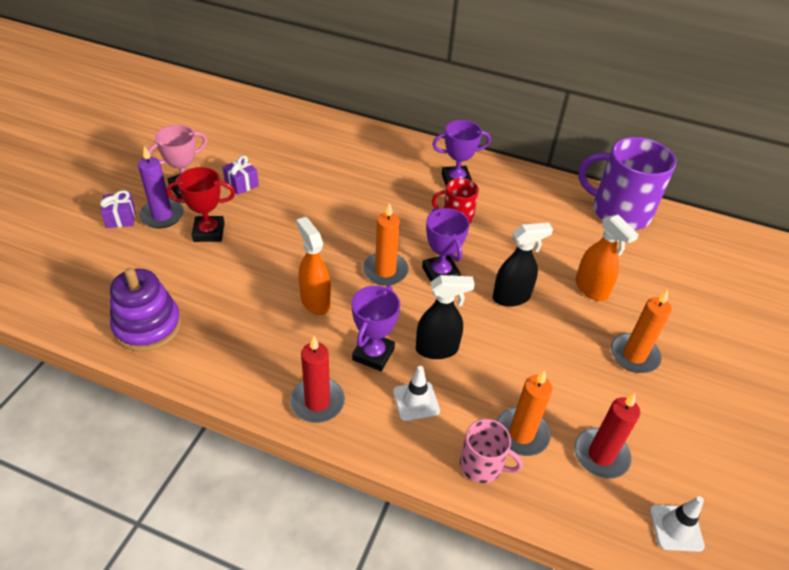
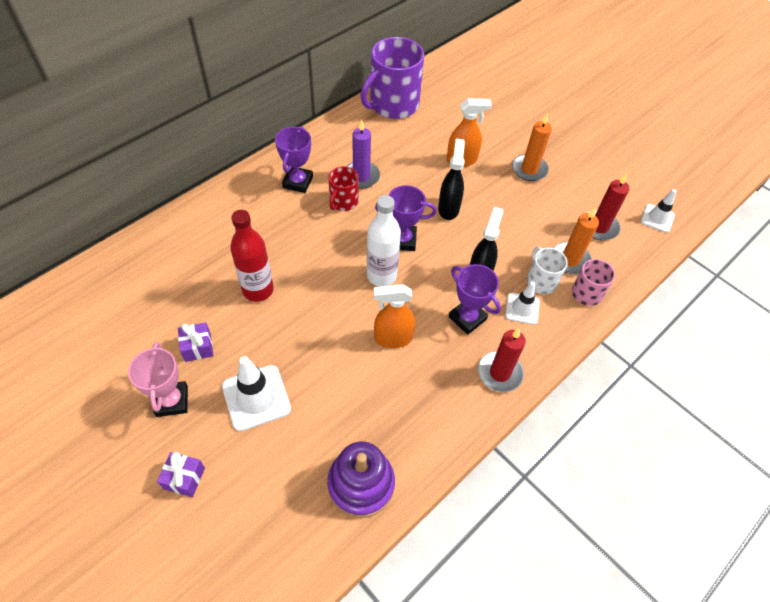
camera: 65 degrees left, 10 degrees up
(162, 215) = (204, 435): purple candle -> purple candle (361, 176)
(209, 232) = (256, 397): red trophy -> white traffic cone
(317, 197) = (258, 290): none -> red bottle
(385, 271) = (381, 275): orange candle -> white bottle
(468, 410) = (541, 281): none -> white mug

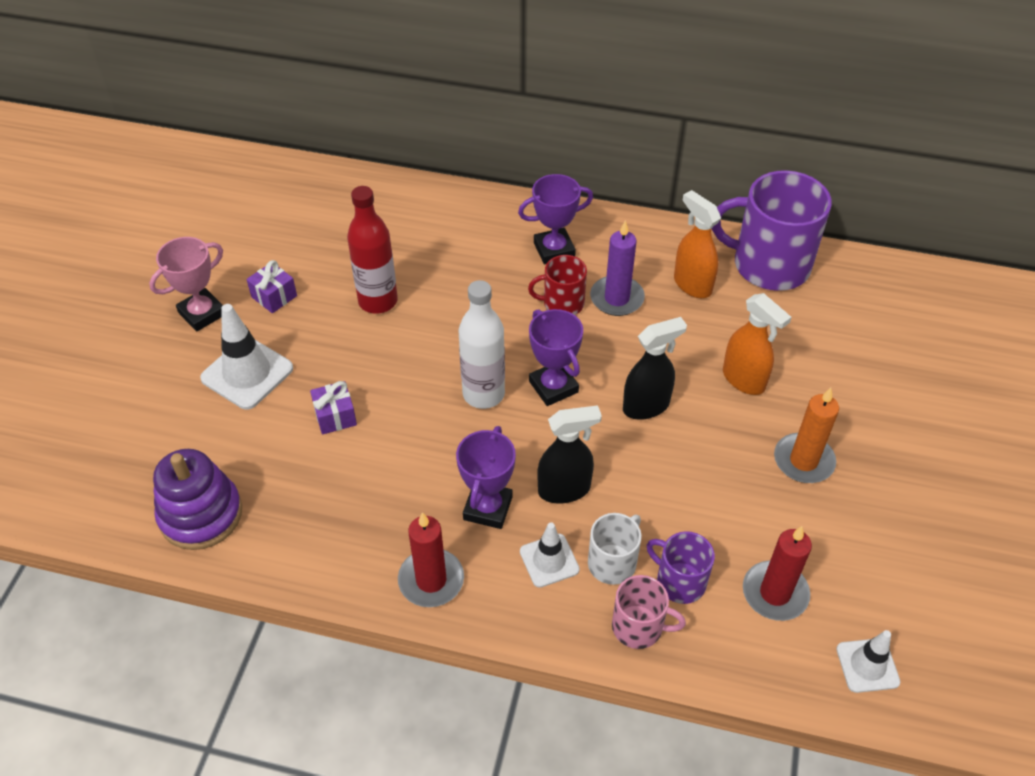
camera: 60 degrees right, 5 degrees down
(184, 478) = (127, 370): purple gift -> purple gift (335, 416)
(392, 338) = (403, 449): orange spray bottle -> orange spray bottle (692, 284)
(570, 260) = (679, 581): orange candle -> purple mug

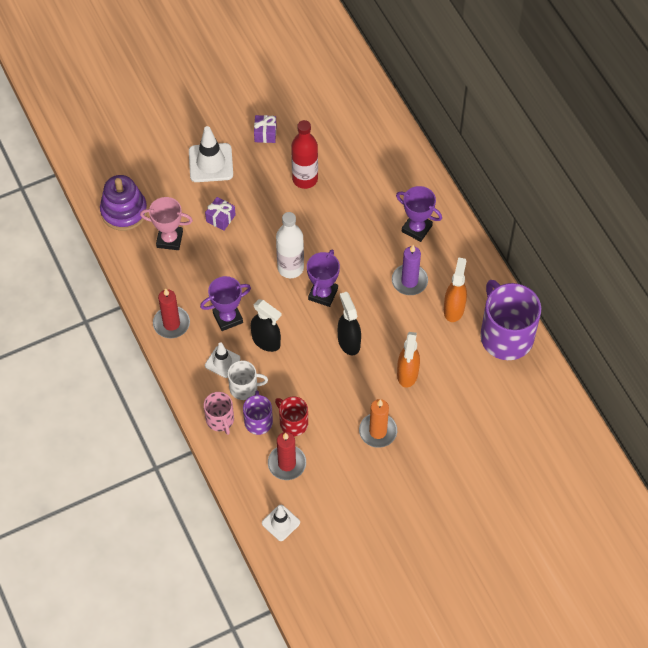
camera: 50 degrees right, 10 degrees up
(202, 313) = (226, 114): pink trophy -> pink trophy (169, 239)
(562, 303) = (382, 259): red mug -> red mug (293, 423)
(646, 406) = (348, 342): black spray bottle -> black spray bottle turned 135 degrees counterclockwise

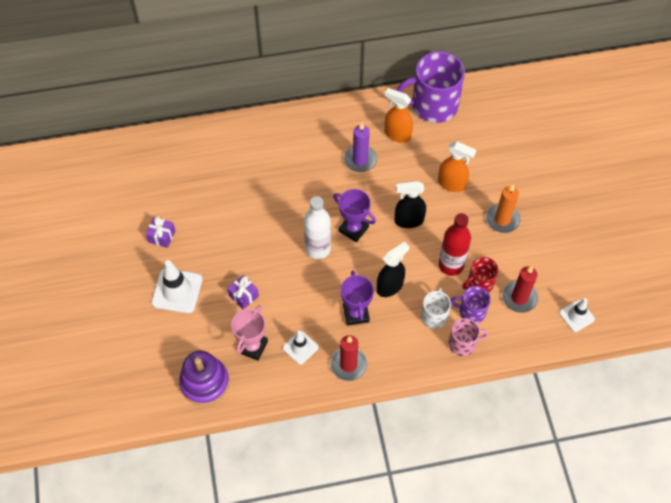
camera: 75 degrees left, 0 degrees up
(222, 362) = (402, 328): white traffic cone -> white traffic cone (300, 347)
(305, 179) = (225, 215): red bottle -> red bottle (451, 265)
(416, 228) = (308, 141): purple trophy -> none

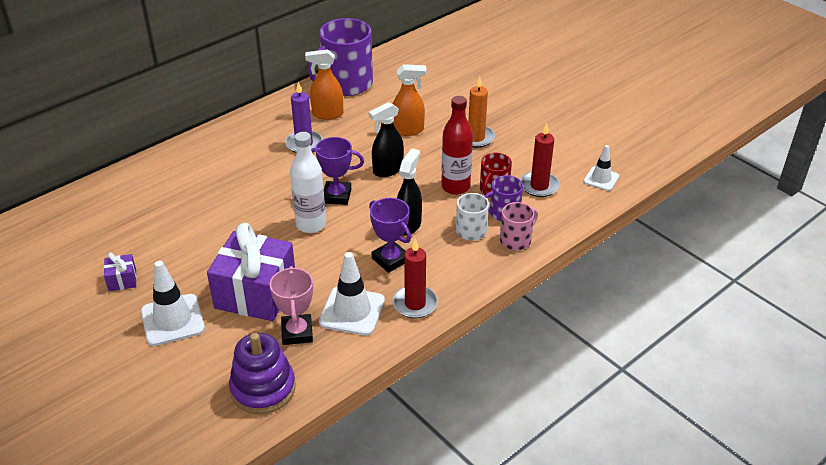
camera: 30 degrees left, 20 degrees down
(243, 296) = (255, 293): purple gift -> purple gift, size x2.31
(300, 347) = (352, 311): white traffic cone -> white traffic cone, size x1.63

